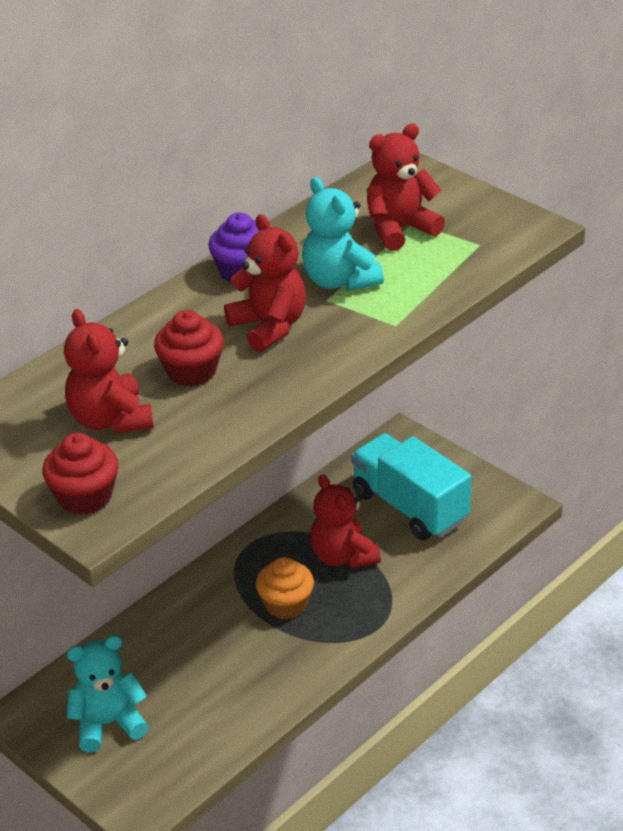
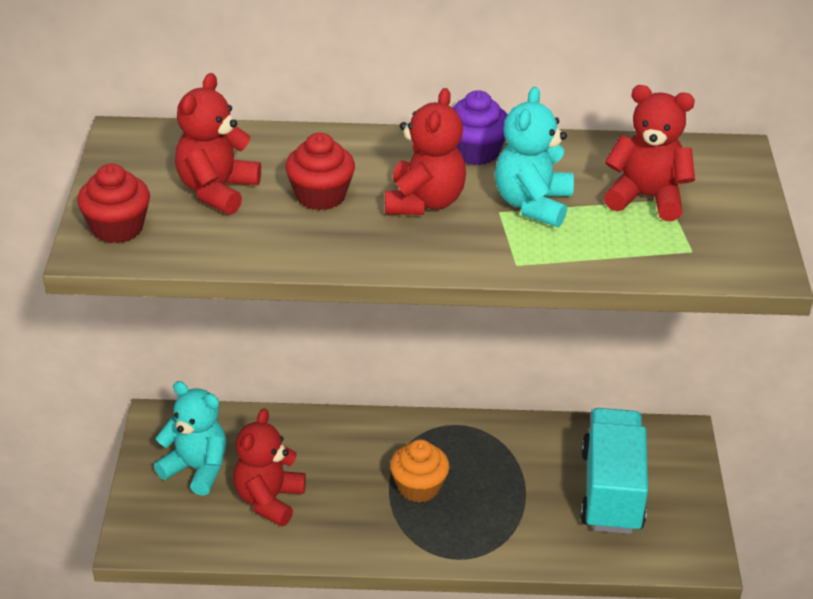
camera: 45 degrees right, 0 degrees up
(343, 556) = (508, 487): red teddy bear -> red teddy bear (269, 500)

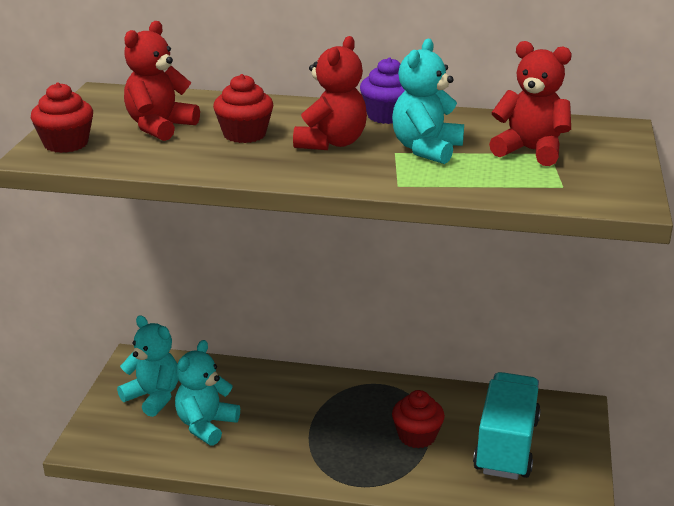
camera: 10 degrees right, 10 degrees down
(269, 500) = (206, 425): red teddy bear -> turquoise teddy bear
(419, 487) = (336, 427): orange cupcake -> none
(511, 489) = (417, 436): none -> red cupcake

